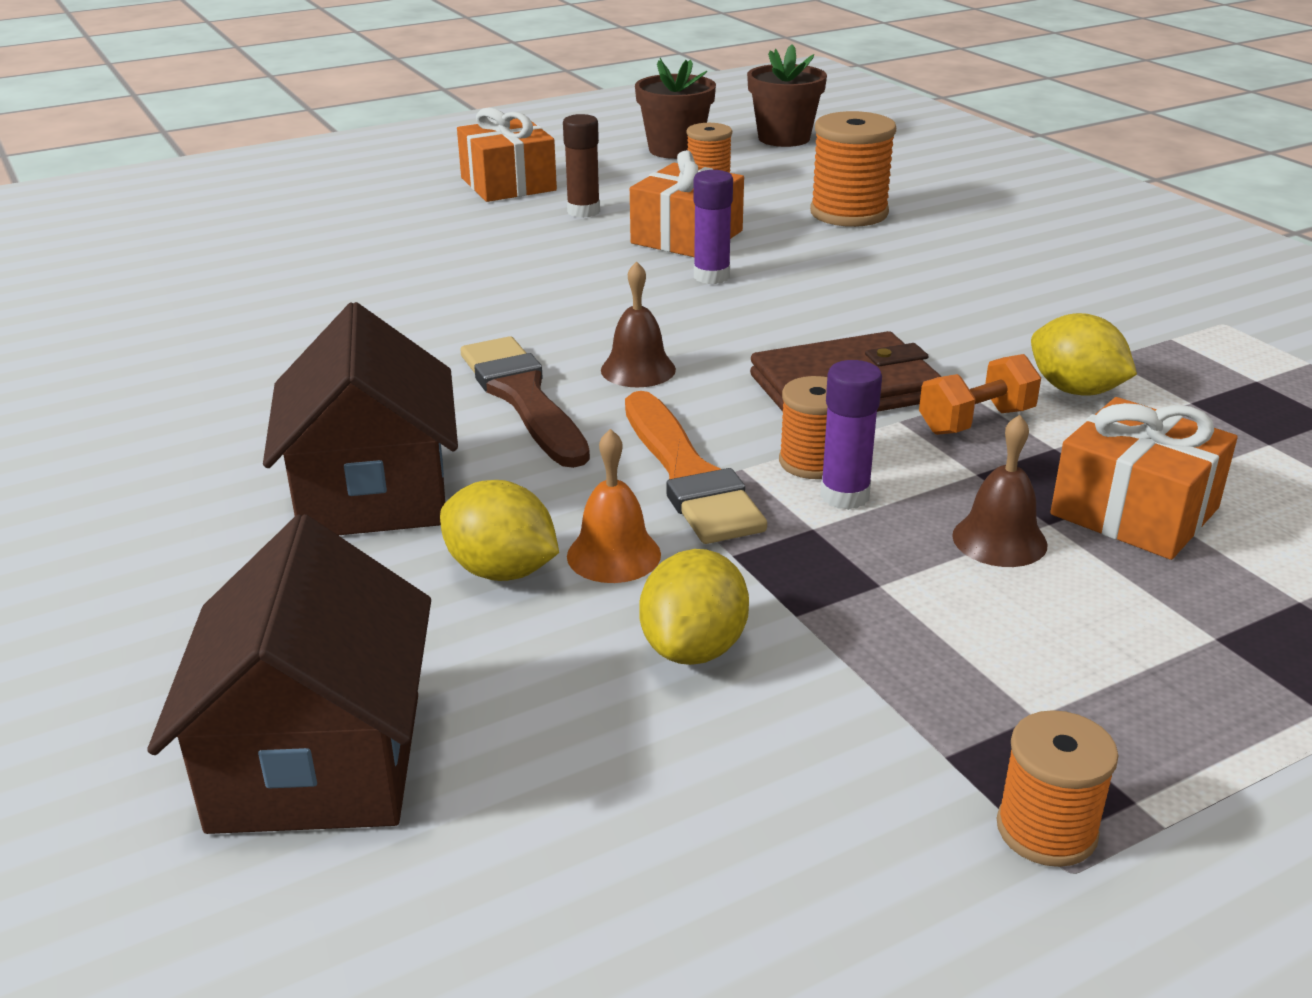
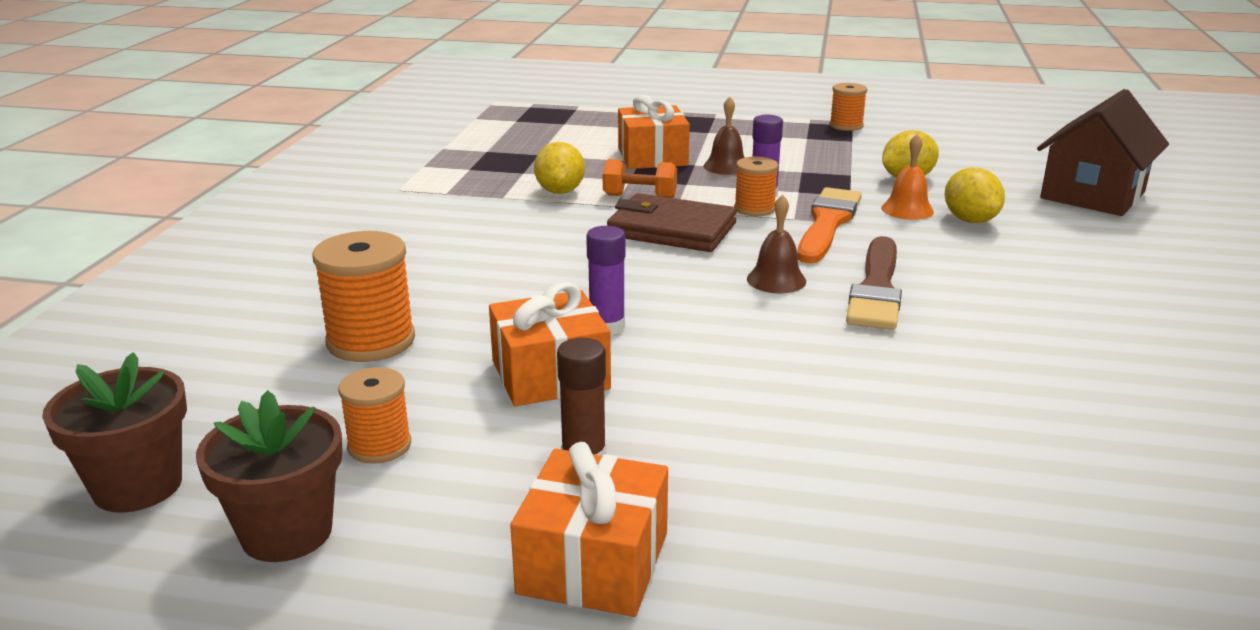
camera: 140 degrees left, 5 degrees down
(373, 493) = (1020, 269): brown house -> none

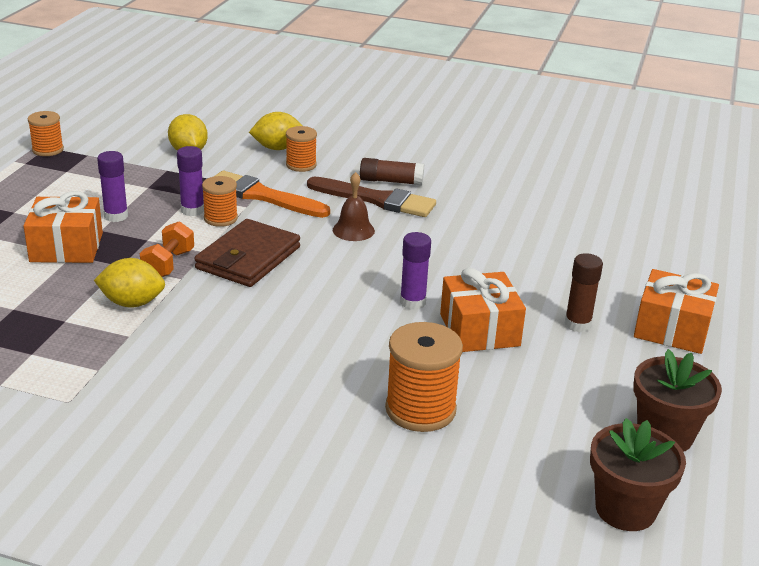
camera: 85 degrees left, 5 degrees up
(379, 446) = (569, 401): orange spool -> orange spool (301, 165)
(726, 166) = (116, 216): brown bell -> purple glue stick
(907, 209) = (249, 164): orange bell -> none
(944, 296) = (391, 181): none -> brown glue stick
(1092, 195) = (252, 103): brown house -> none

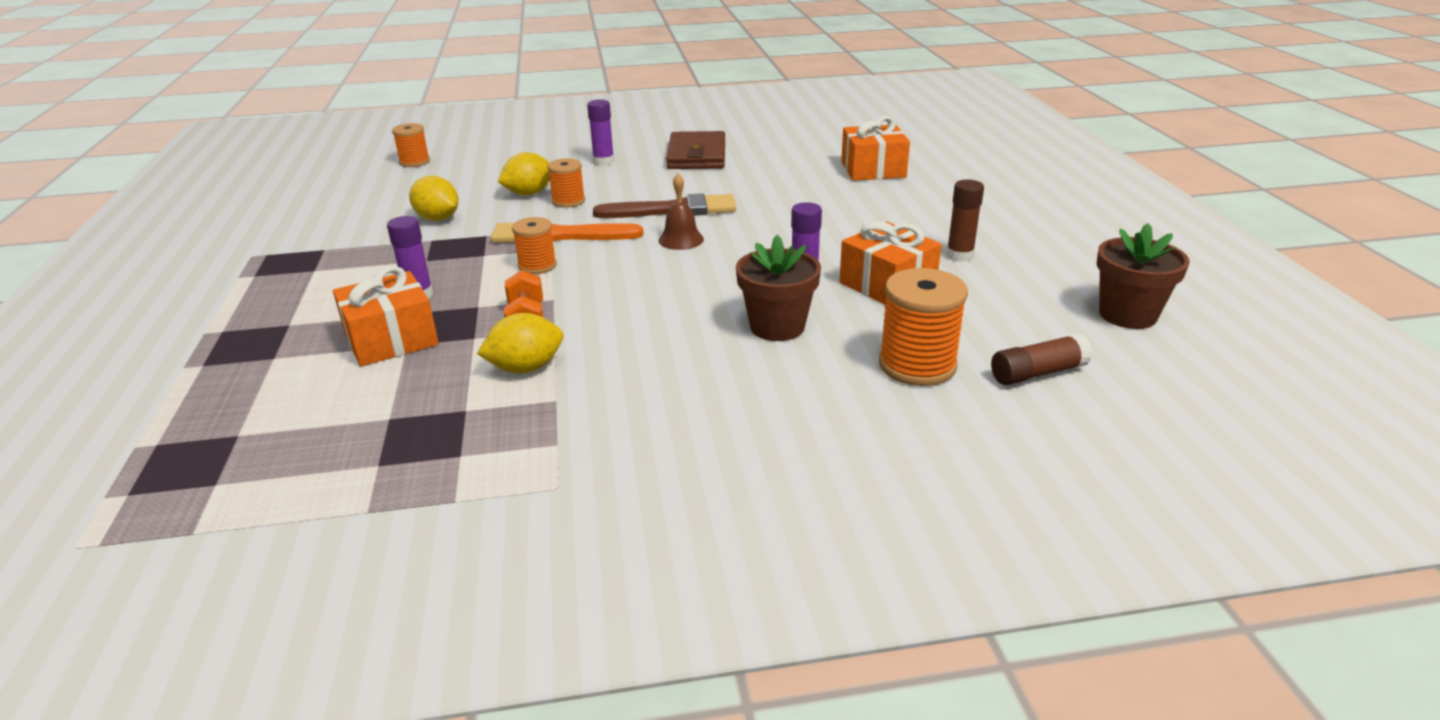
camera: 25 degrees left, 0 degrees up
(48, 150) = (270, 256): orange spool -> orange spool (414, 162)
(192, 210) = (499, 267): purple glue stick -> purple glue stick (603, 161)
(248, 258) = (605, 291): brown wallet -> brown wallet (697, 155)
(391, 181) = (670, 193): brown glue stick -> brown glue stick (1038, 373)
(625, 509) = (1173, 382): brown flower pot -> brown flower pot (777, 327)
(672, 329) = (1033, 236): orange gift -> orange gift (873, 170)

